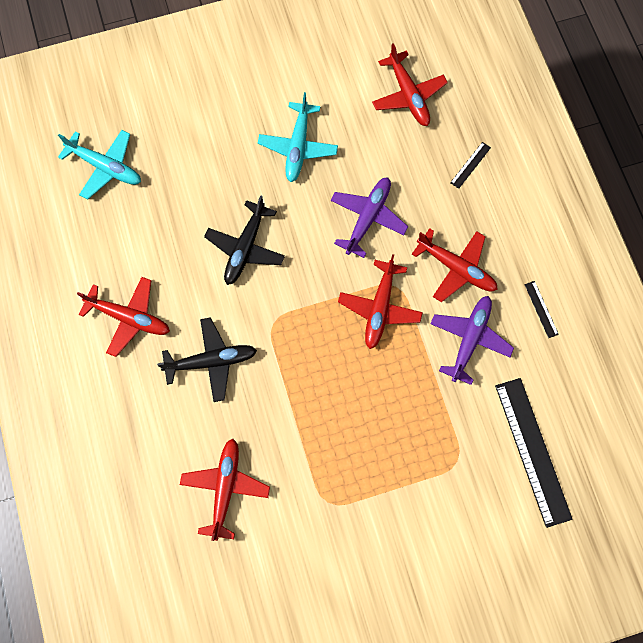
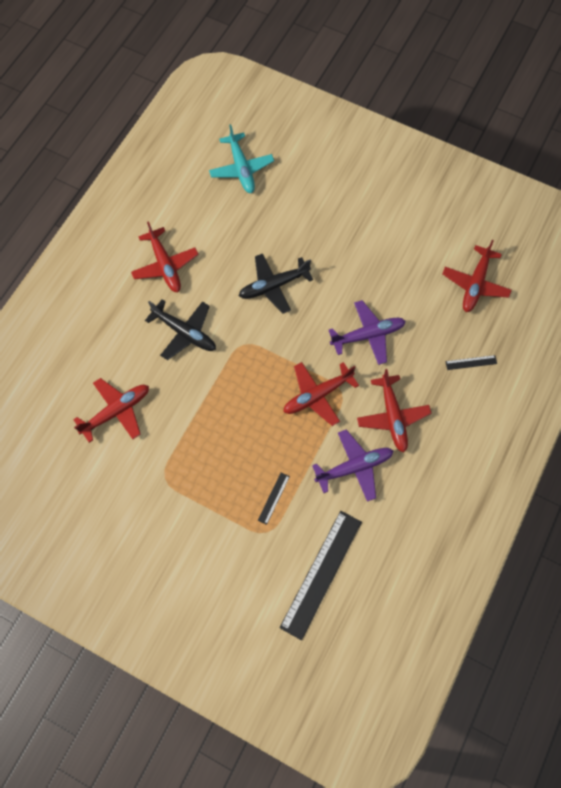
camera: 45 degrees right, 5 degrees down
(298, 146) = (369, 255): turquoise plane -> none
(541, 309) = (422, 493): black ruler -> black ruler (273, 498)

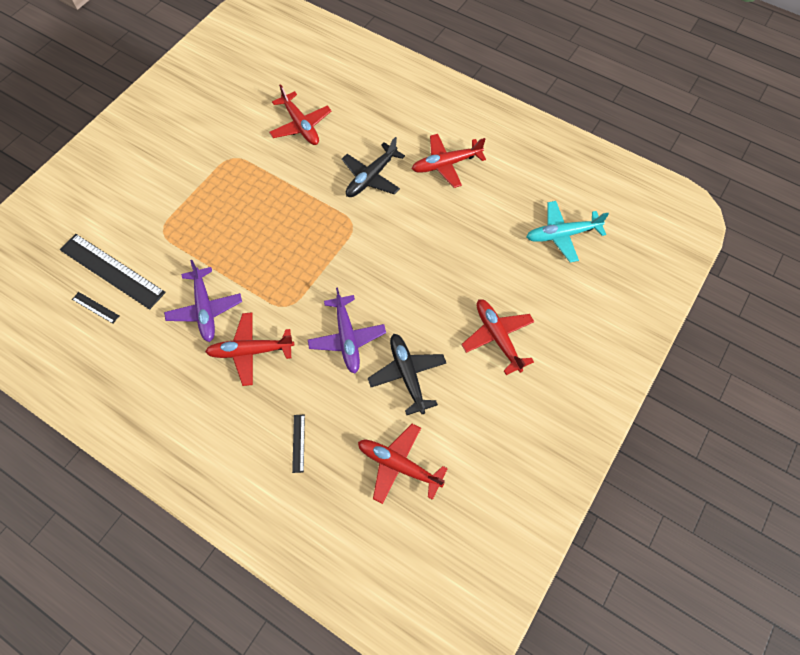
camera: 95 degrees right, 5 degrees down
(273, 498) = (192, 238): black ruler -> black ruler (95, 307)
(274, 286) = (415, 255): black plane -> black plane (407, 375)
(318, 395) = (287, 284): red plane -> red plane (497, 338)

